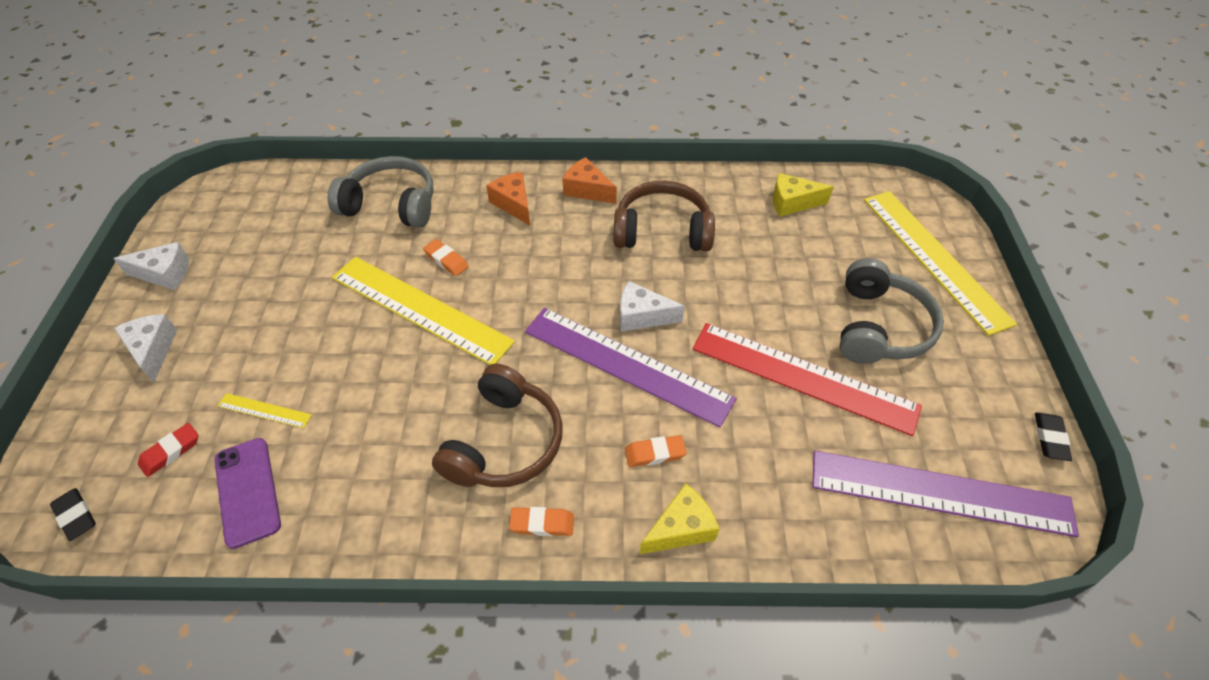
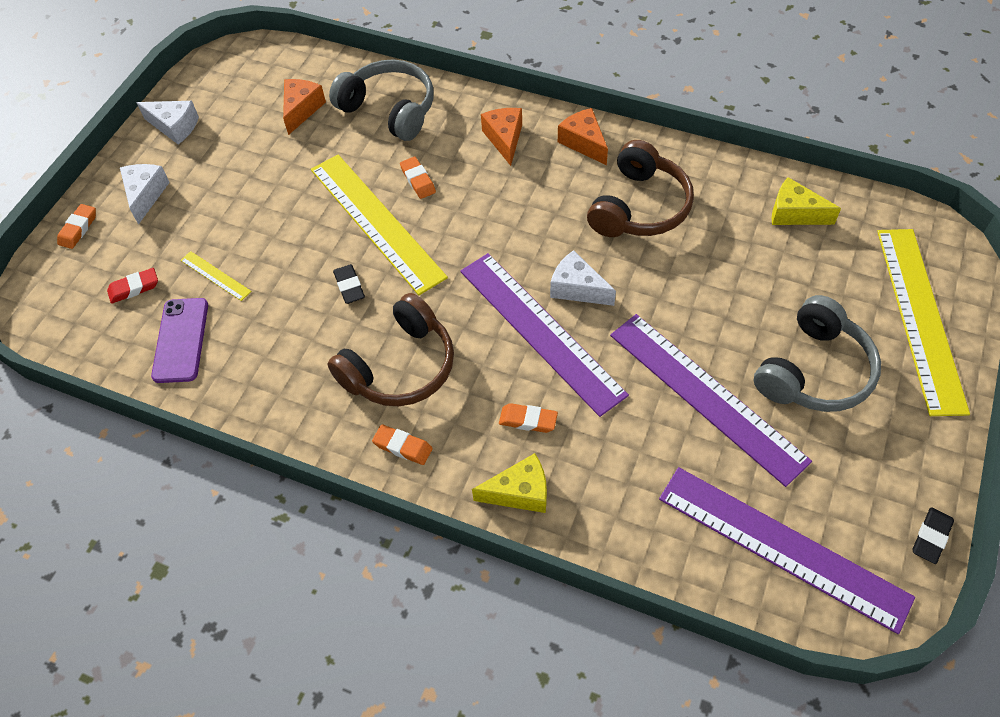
camera: 25 degrees right, 5 degrees up
(76, 516) = (52, 318): black eraser -> black eraser (349, 286)
(80, 407) = (78, 229): none -> orange eraser
(300, 225) = (301, 109): none -> orange cheese
(662, 231) = (639, 207): brown headphones -> brown headphones turned 90 degrees clockwise
(803, 377) = (706, 396): red ruler -> purple ruler

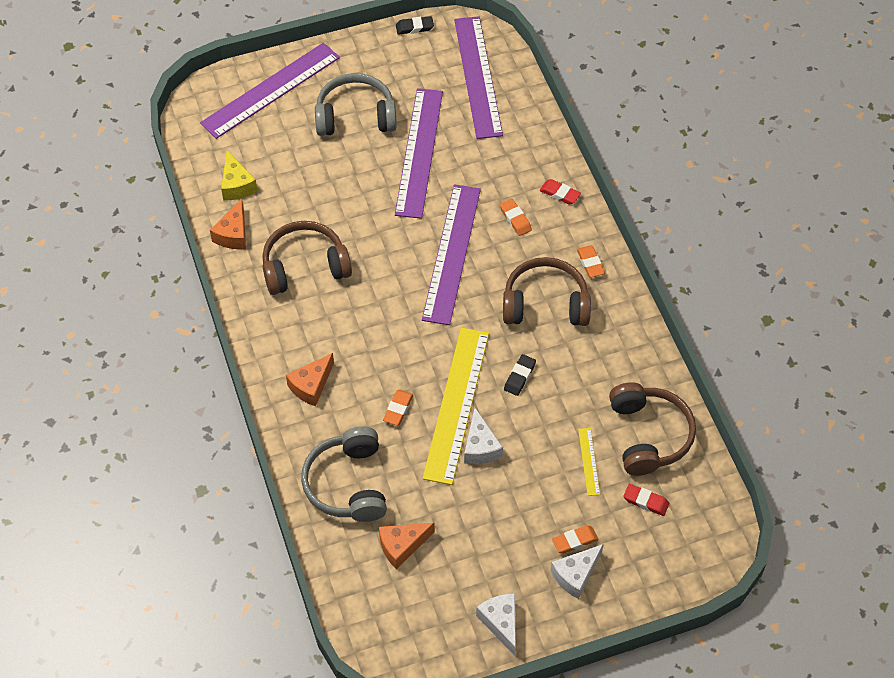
camera: 135 degrees left, 0 degrees up
(78, 229) = (643, 589): orange eraser -> orange eraser (574, 541)
(181, 340) = (648, 435): purple phone -> brown headphones
(520, 492) = (560, 194): yellow cheese -> red eraser
(577, 288) = (403, 256): white cheese -> white cheese (480, 447)
(584, 142) = (272, 335): orange cheese -> orange cheese (233, 234)
(920, 317) = (271, 90): yellow ruler -> purple ruler

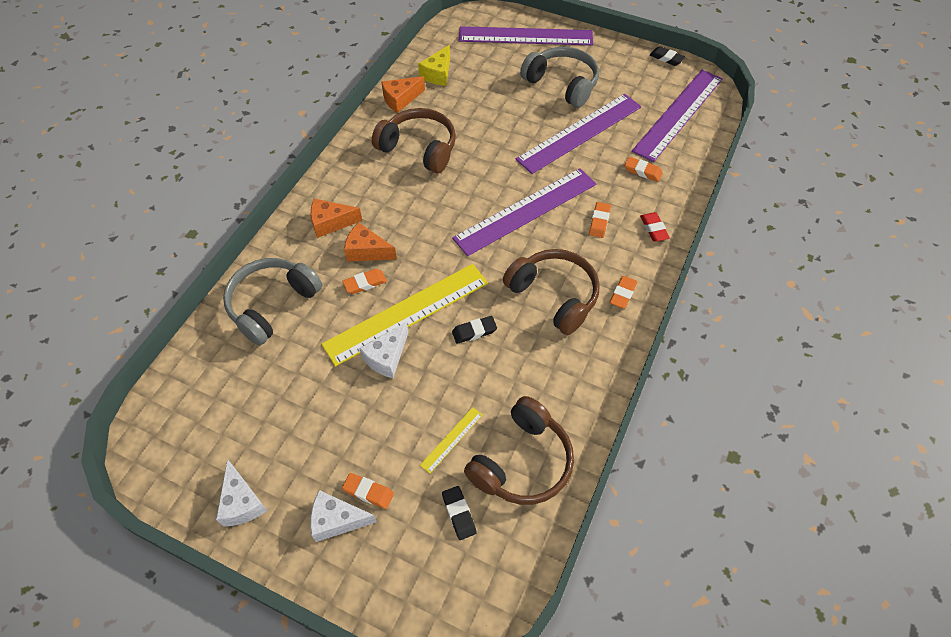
camera: 45 degrees right, 0 degrees up
(402, 546) = (251, 378): orange cheese -> orange cheese (367, 251)
(501, 623) = (242, 502): white cheese -> white cheese turned 135 degrees clockwise
(503, 150) = (642, 171): none -> orange eraser
(645, 501) = (459, 514): red eraser -> black eraser

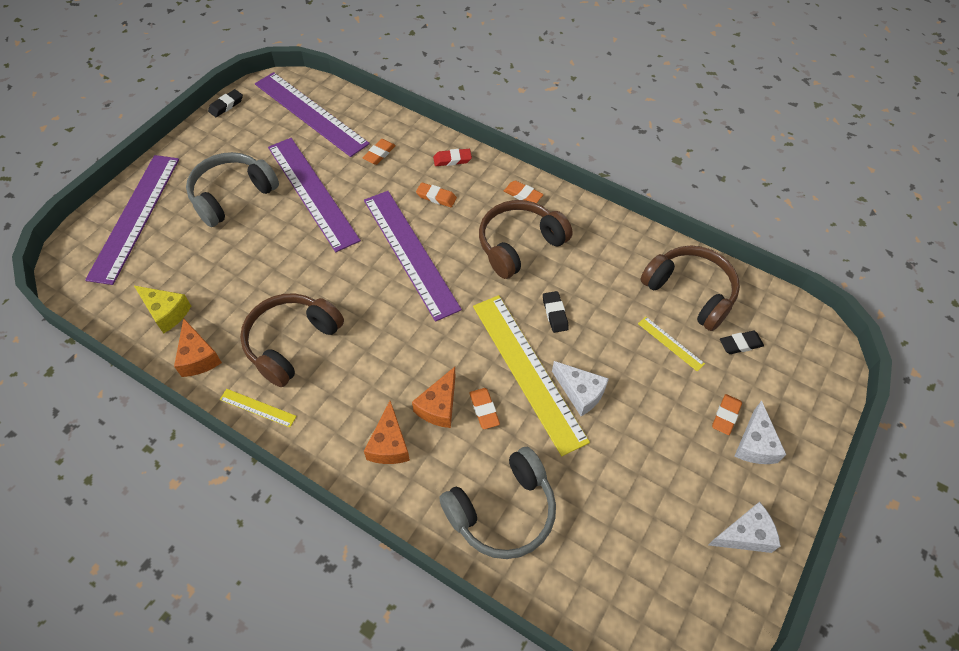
camera: 85 degrees left, 0 degrees up
(272, 304) = (502, 511): grey headphones -> grey headphones turned 75 degrees counterclockwise
(359, 140) = (258, 408): none -> yellow ruler

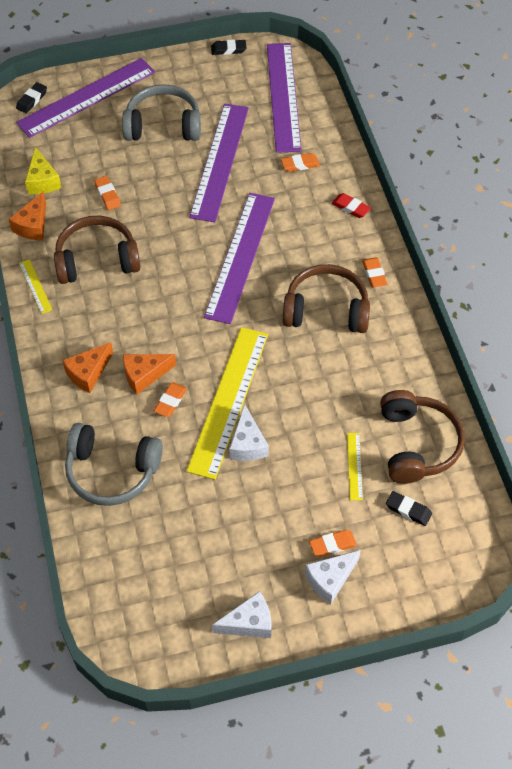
camera: 45 degrees right, 0 degrees up
(436, 197) = (305, 228): orange eraser -> orange eraser (107, 195)
(555, 313) = (294, 378): black eraser -> black eraser (32, 100)
(745, 535) = (249, 623): white cheese -> white cheese turned 45 degrees counterclockwise

